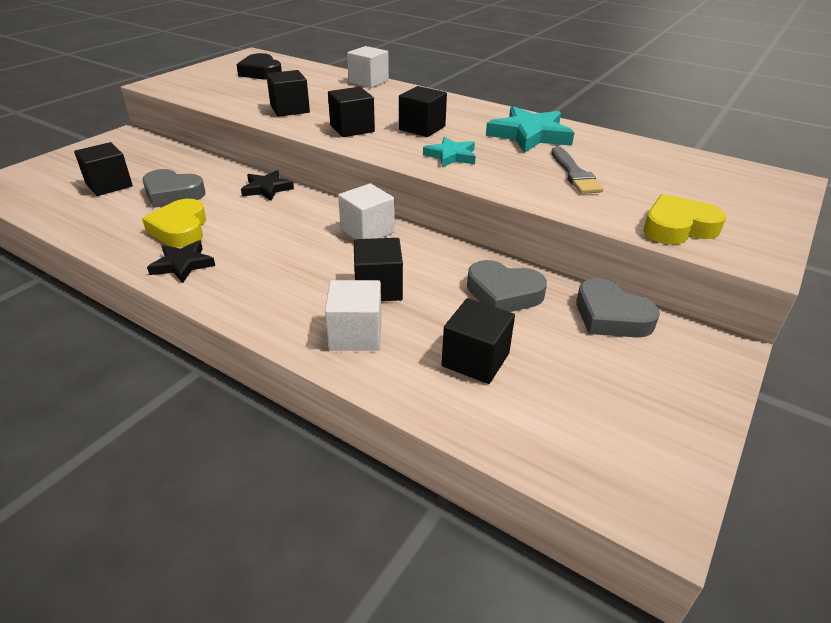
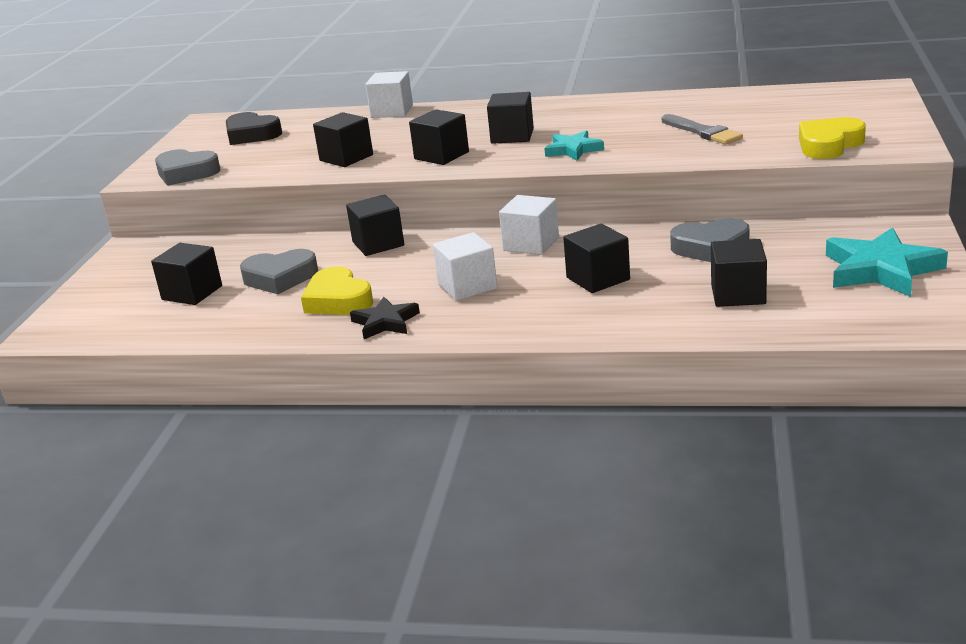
camera: 20 degrees left, 10 degrees down
(267, 189) = (378, 244): black star -> black cube
(355, 334) = (619, 312): white cube -> white cube (467, 286)
(529, 135) = (624, 113): turquoise star -> turquoise star (880, 270)
(611, 316) = (814, 234): grey heart -> grey heart (186, 173)

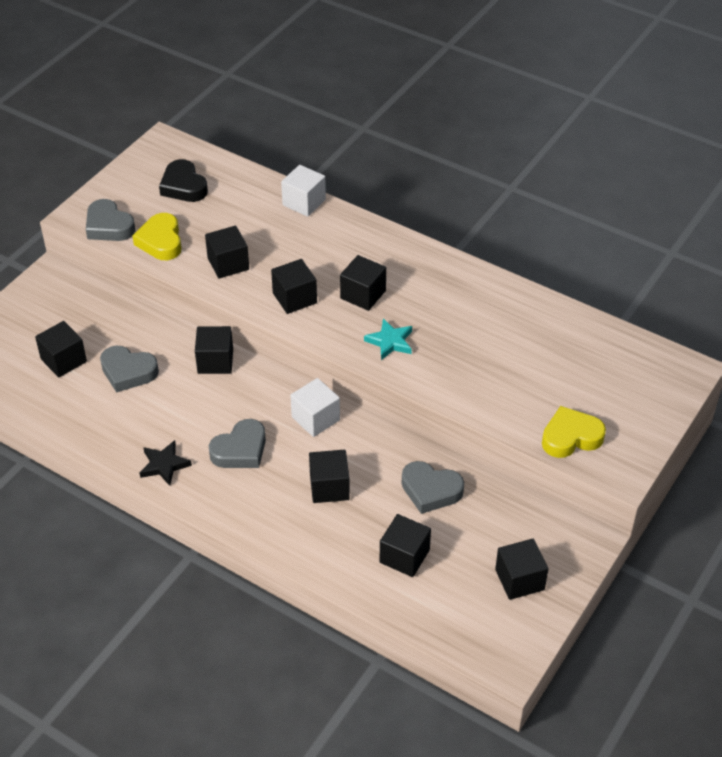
camera: 20 degrees right, 20 degrees up
(338, 300) = (149, 421): yellow heart -> yellow heart (161, 241)
(467, 286) = (240, 450): white cube -> grey heart
(702, 132) = (499, 366): grey brush -> none
(880, 270) = (519, 580): turquoise star -> black cube

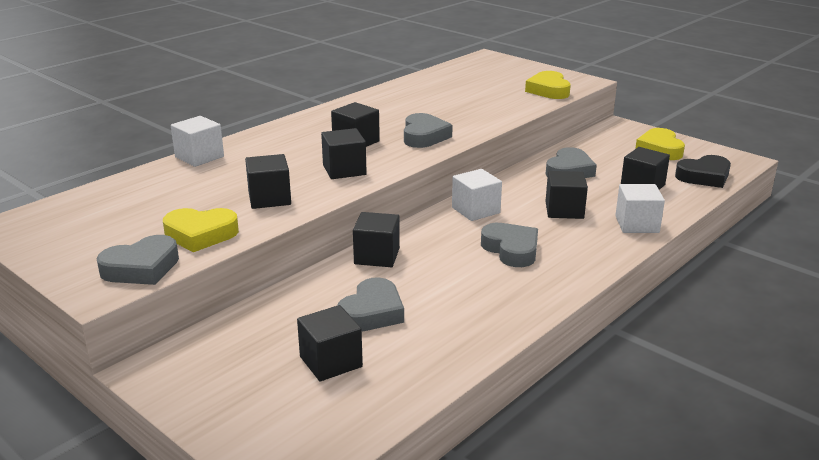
camera: 80 degrees left, 20 degrees down
(164, 465) = (528, 294): black star -> none
(183, 186) = (109, 216): black heart -> black heart (704, 176)
(309, 546) = (637, 224): none -> white cube
(390, 342) = (424, 136): turquoise star -> grey heart
(519, 580) = (660, 149): black cube -> yellow heart

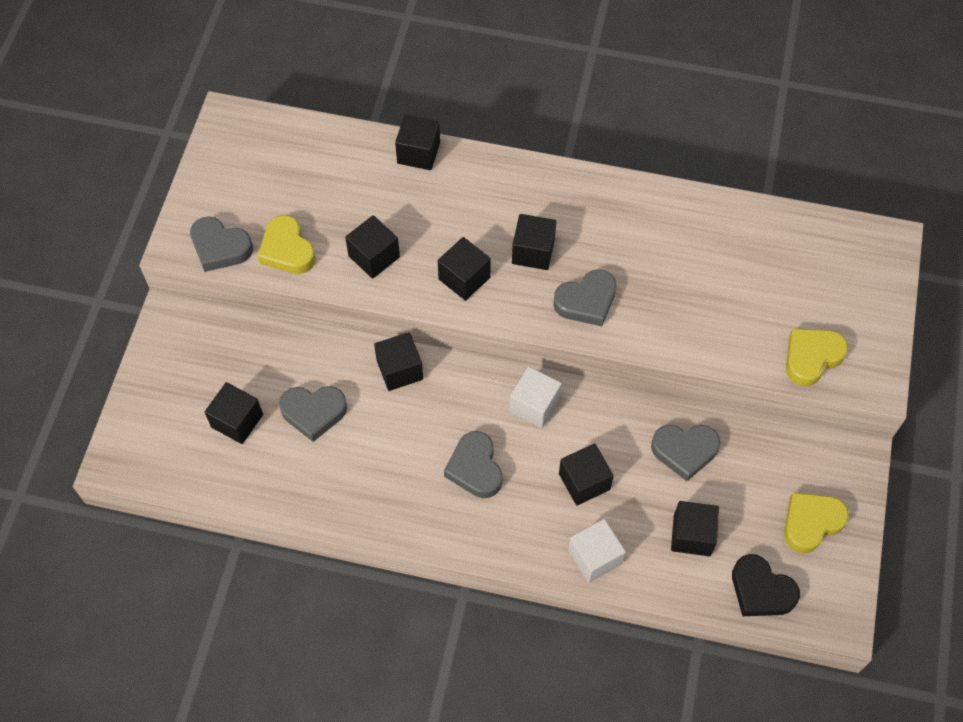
camera: 60 degrees right, 35 degrees up
(199, 157) = (418, 153): white cube -> black cube
(511, 250) = (475, 468): grey heart -> grey heart turned 135 degrees clockwise

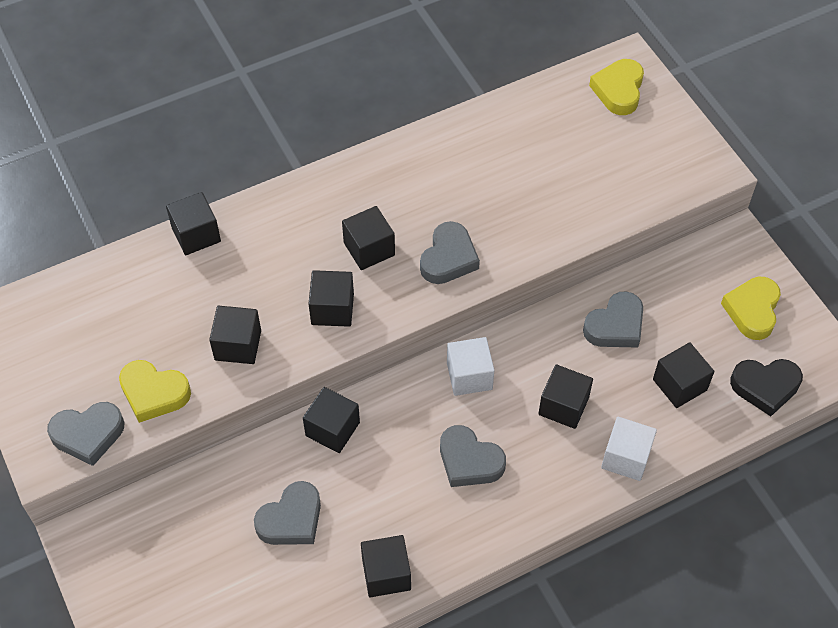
camera: 40 degrees left, 5 degrees down
(237, 421) = (229, 578): black cube -> black cube (386, 574)
(811, 357) = (654, 182): yellow heart -> yellow heart (618, 90)

